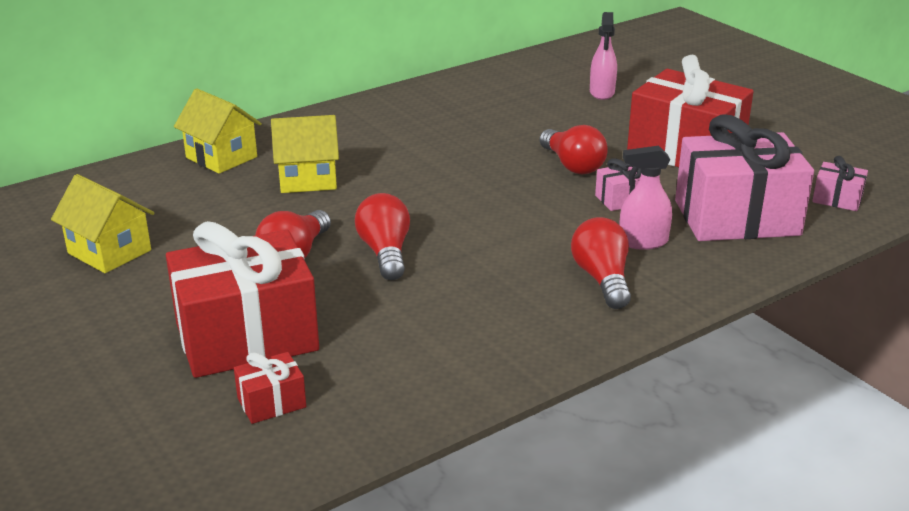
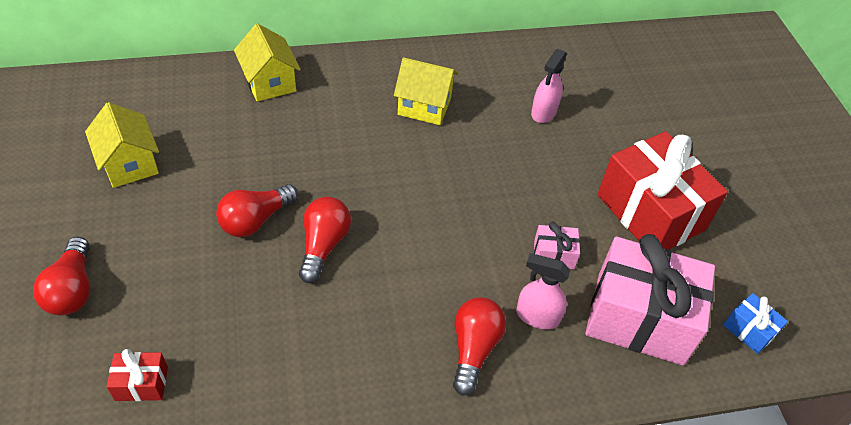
camera: 20 degrees right, 20 degrees up
(246, 337) = (167, 301): red gift -> none
(308, 179) = (317, 133): yellow house -> yellow house (424, 106)
(572, 165) = (539, 194): red light bulb -> red light bulb (72, 289)
(602, 93) = (624, 107): pink spray bottle -> pink spray bottle (543, 112)
(837, 199) = (749, 330): pink gift -> blue gift

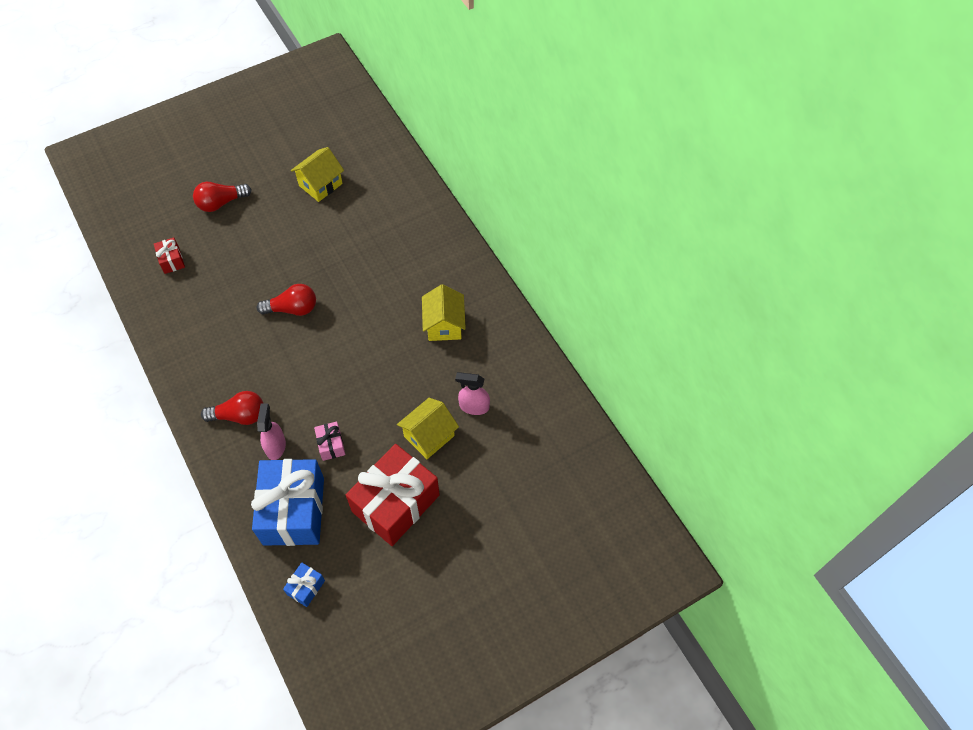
camera: 75 degrees right, 10 degrees up
(256, 220) = (300, 266): red light bulb -> none
(270, 82) = (426, 224): yellow house -> yellow house (429, 436)
(639, 318) = (294, 511): pink gift -> blue gift

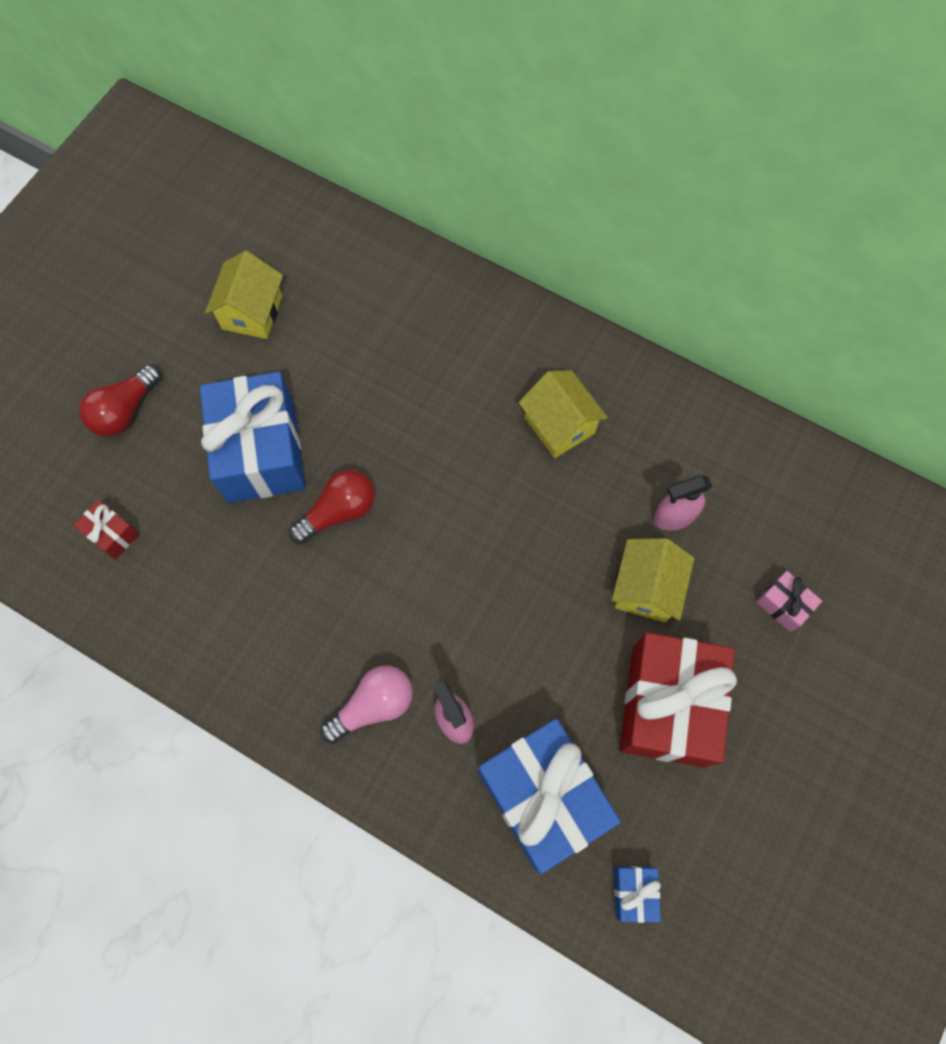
camera: 30 degrees left, 10 degrees up
(239, 415) = (373, 706): red light bulb -> pink light bulb
(274, 258) = (261, 452): none -> blue gift
(331, 445) = (528, 675): pink gift -> pink gift (783, 605)

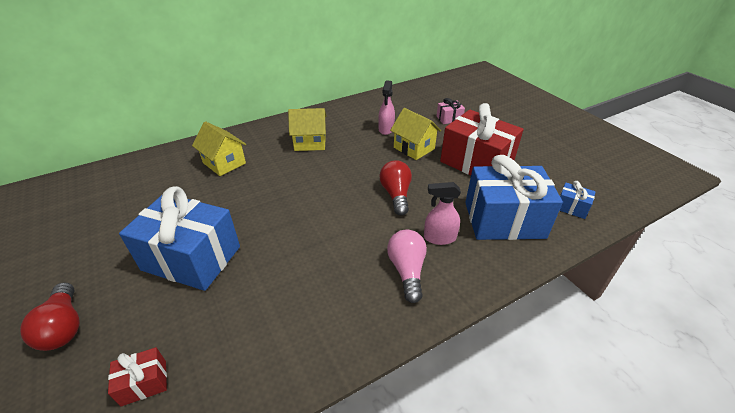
camera: 60 degrees left, 30 degrees down
(252, 312) = (101, 225): yellow house -> yellow house (224, 163)
(339, 512) = (270, 237): red light bulb -> red light bulb (396, 195)

